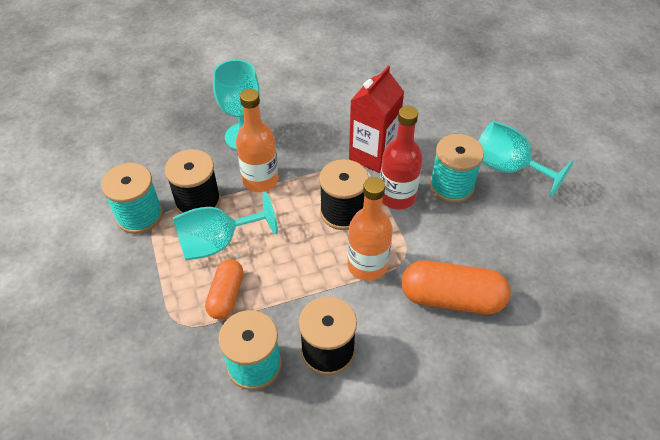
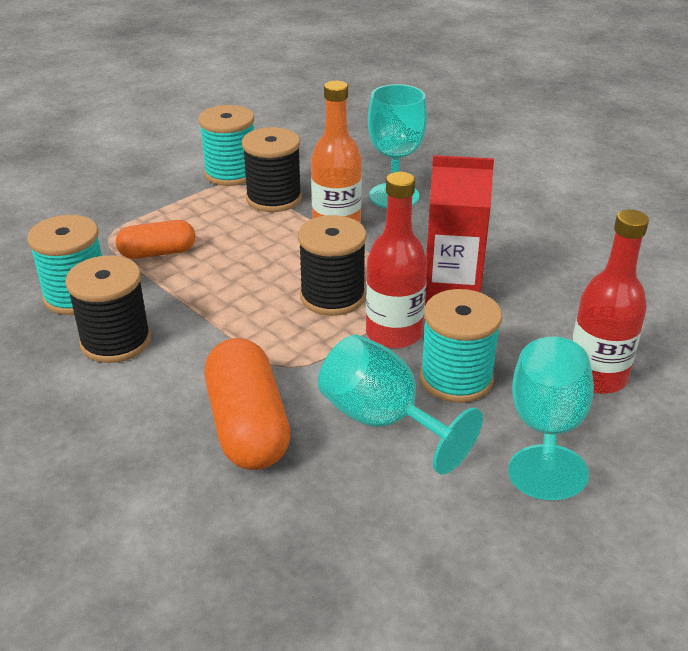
camera: 65 degrees right, 15 degrees down
(217, 243) = (225, 226): turquoise goblet -> turquoise goblet (382, 420)
(367, 265) = (259, 338): orange bottle -> none
(475, 130) = (596, 377): none -> red bottle

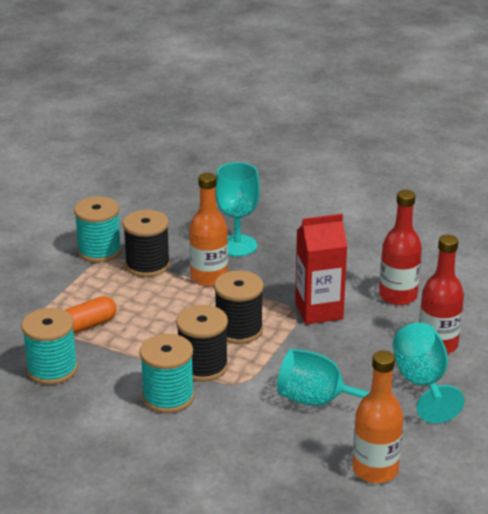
camera: 20 degrees left, 5 degrees down
(116, 341) = (106, 393): black spool -> black spool (203, 366)
(248, 426) = (236, 425): orange capsule -> none
(393, 333) = (295, 346): red bottle -> red bottle (398, 296)
(405, 552) = (375, 470): none -> orange bottle
(456, 378) = (352, 365): turquoise spool -> turquoise spool (168, 397)

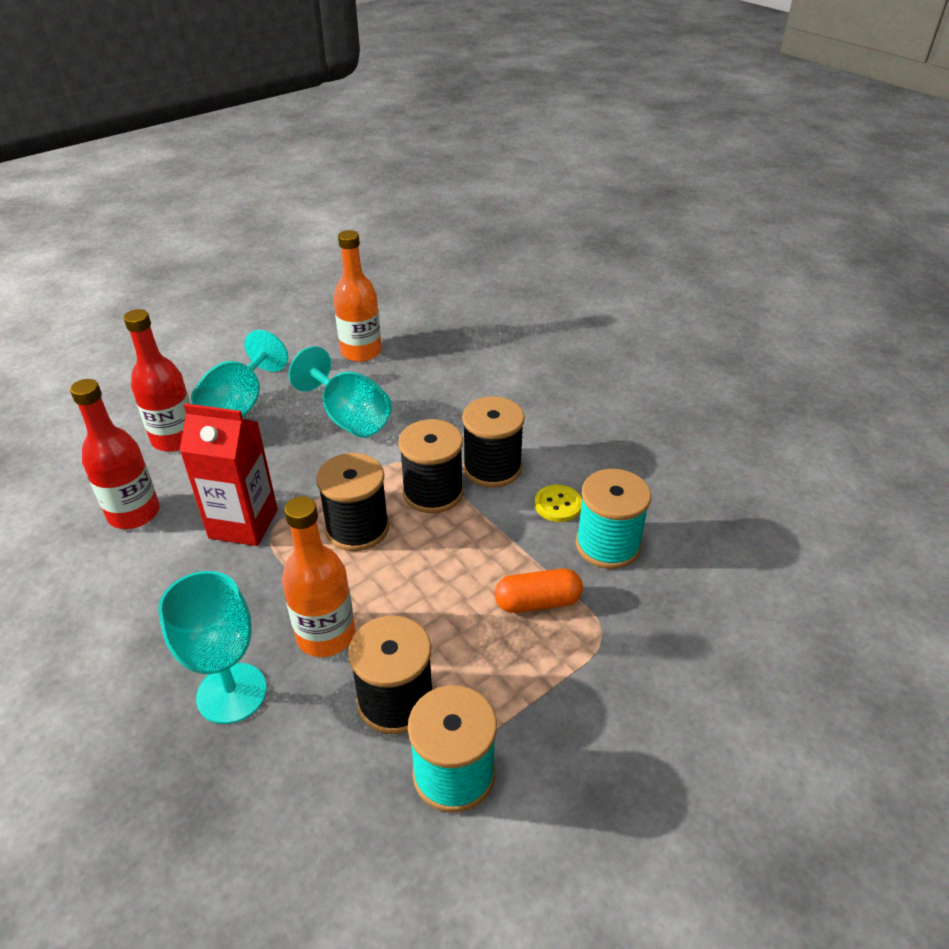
camera: 155 degrees left, 10 degrees up
(100, 385) = (558, 505): none -> yellow button
(168, 397) = (492, 468): turquoise spool -> black spool

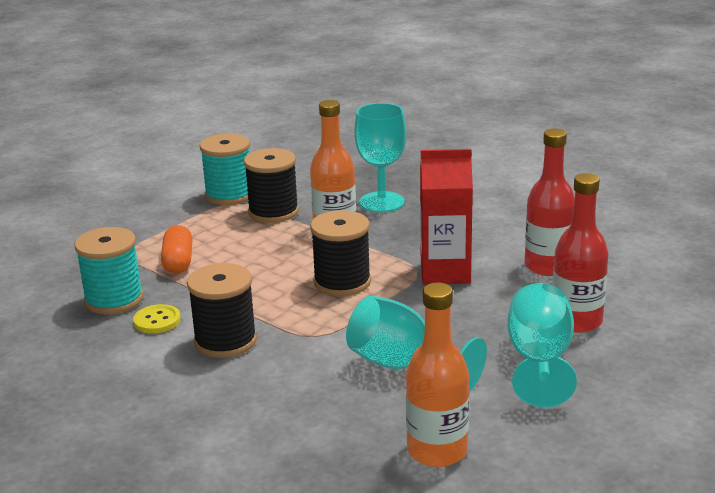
camera: 170 degrees right, 15 degrees down
(433, 492) = (282, 314): black spool -> none
(537, 602) = (178, 261): orange capsule -> orange capsule turned 75 degrees counterclockwise

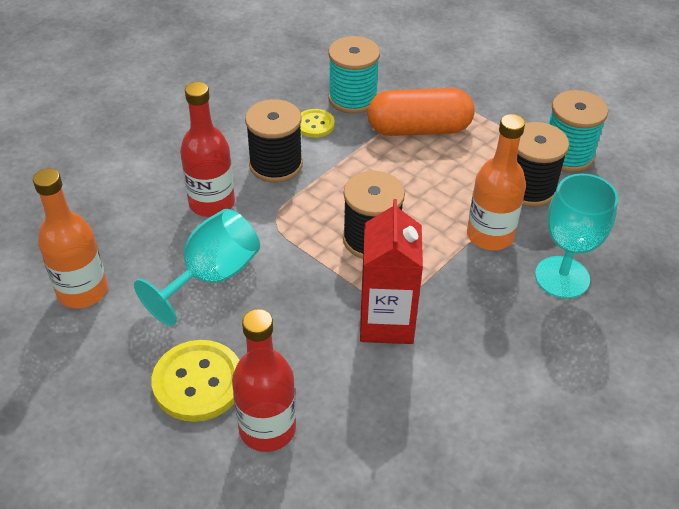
camera: 90 degrees right, 20 degrees up
(178, 261) = (419, 129): orange capsule -> orange capsule, size x1.62
(539, 360) = (198, 382): turquoise goblet -> yellow button
(547, 266) = (395, 421): red bottle -> red bottle (212, 203)

